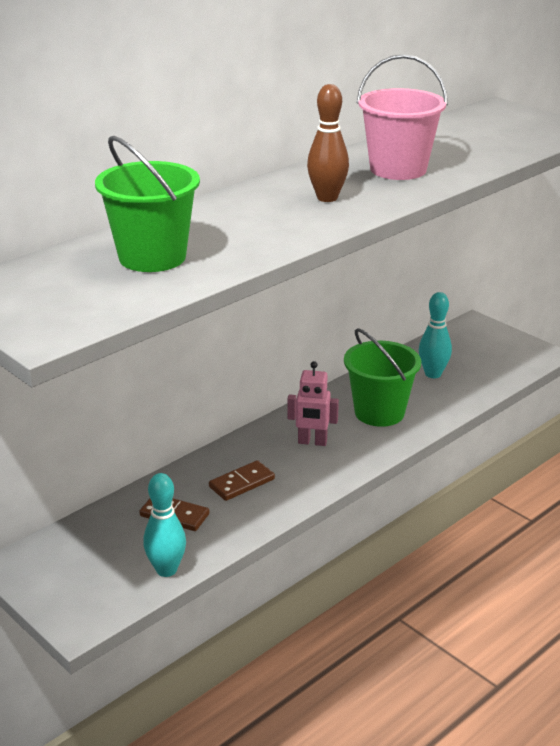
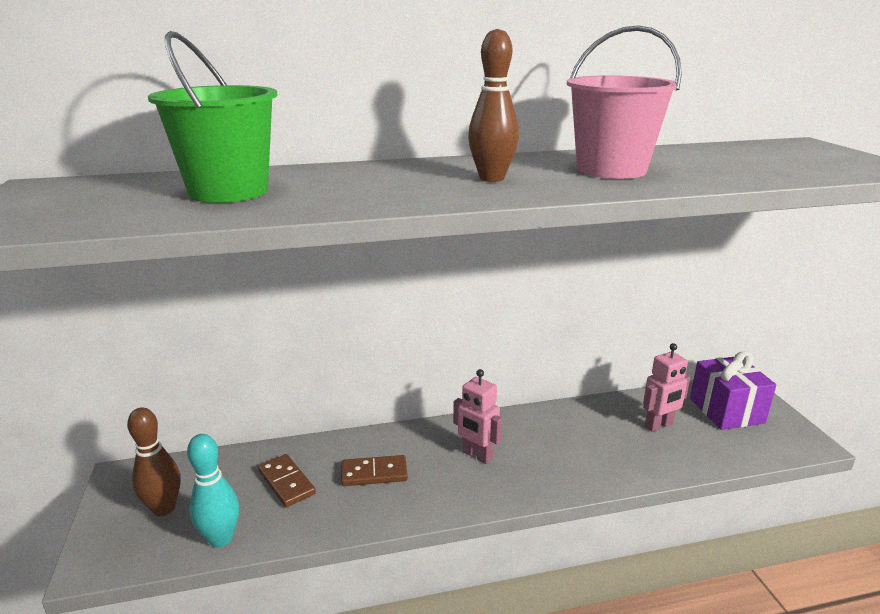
camera: 30 degrees right, 5 degrees down
(89, 570) = (164, 508): none -> brown bowling pin
(379, 412) = (570, 447): green bucket -> none
(433, 374) = (659, 425): turquoise bowling pin -> pink robot
(474, 346) = (726, 410): none -> purple gift

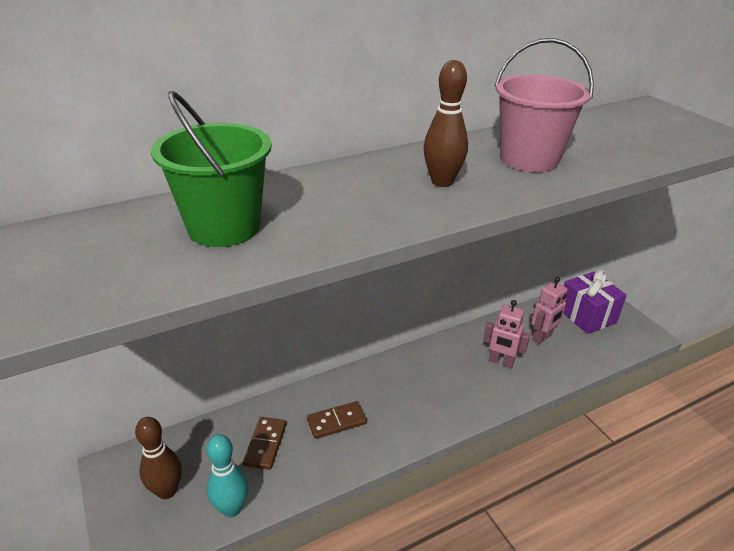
camera: 15 degrees left, 10 degrees up
(286, 482) = (265, 444): brown domino -> brown domino turned 60 degrees clockwise
(477, 455) = (413, 389): pink robot -> pink robot (501, 362)

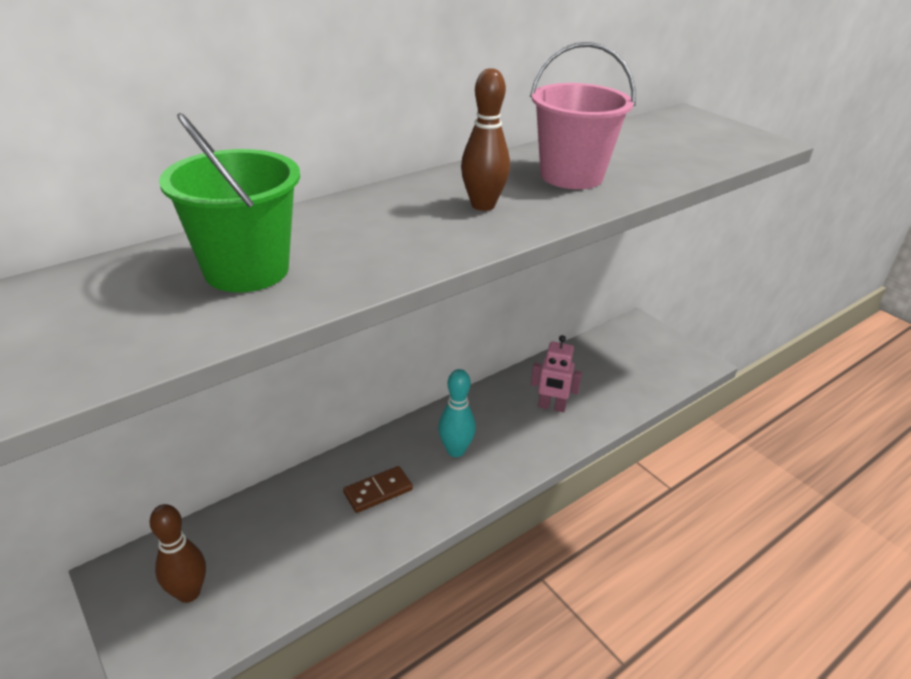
camera: 10 degrees left, 0 degrees up
(231, 508) = (270, 602): turquoise bowling pin -> turquoise bowling pin (455, 450)
(265, 444) = (299, 526): brown domino -> none
(542, 337) = (592, 376): pink robot -> none
(586, 316) = (636, 349): purple gift -> none

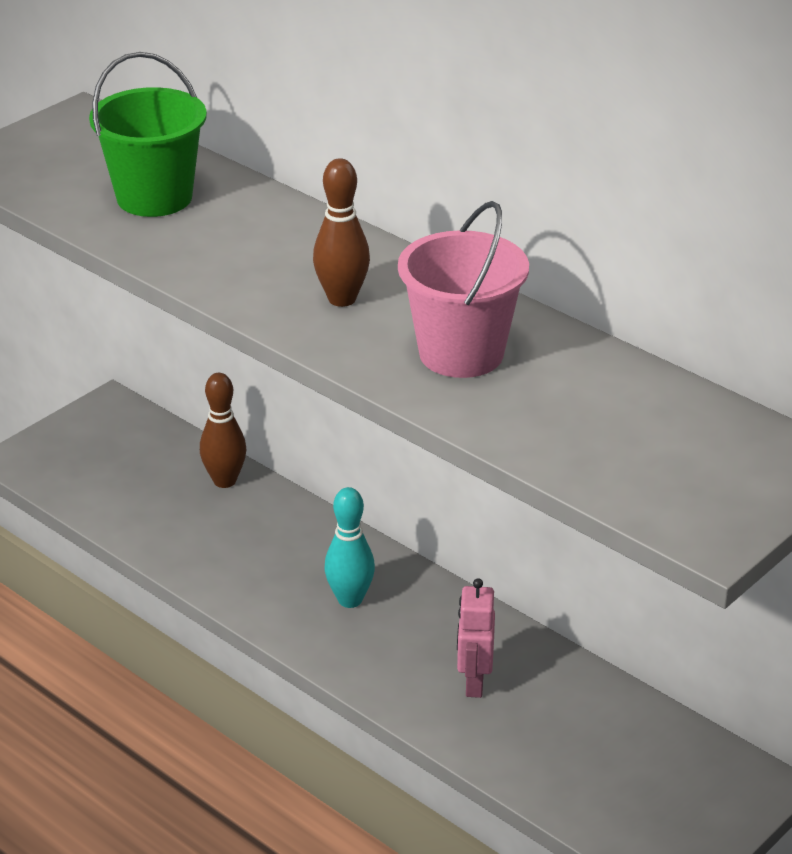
camera: 80 degrees right, 0 degrees up
(188, 592) = (99, 453): brown bowling pin -> brown bowling pin (224, 481)
(378, 491) = (261, 547): brown domino -> none

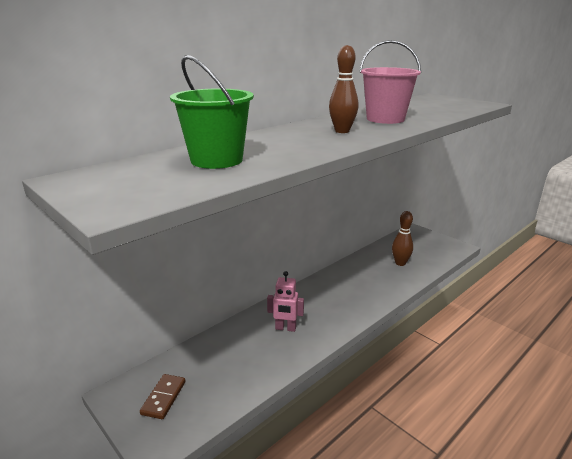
camera: 85 degrees left, 10 degrees down
(102, 448) = (163, 398): none -> brown domino
(224, 481) = (219, 342): brown bowling pin -> brown bowling pin (400, 263)
(350, 599) = (324, 303): turquoise bowling pin -> none
(474, 683) = (376, 276): pink robot -> pink robot (285, 328)

